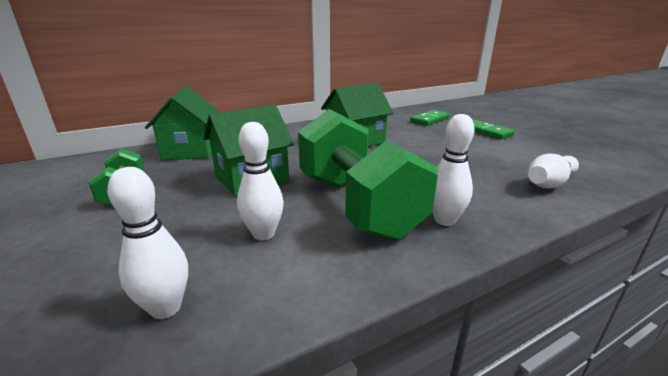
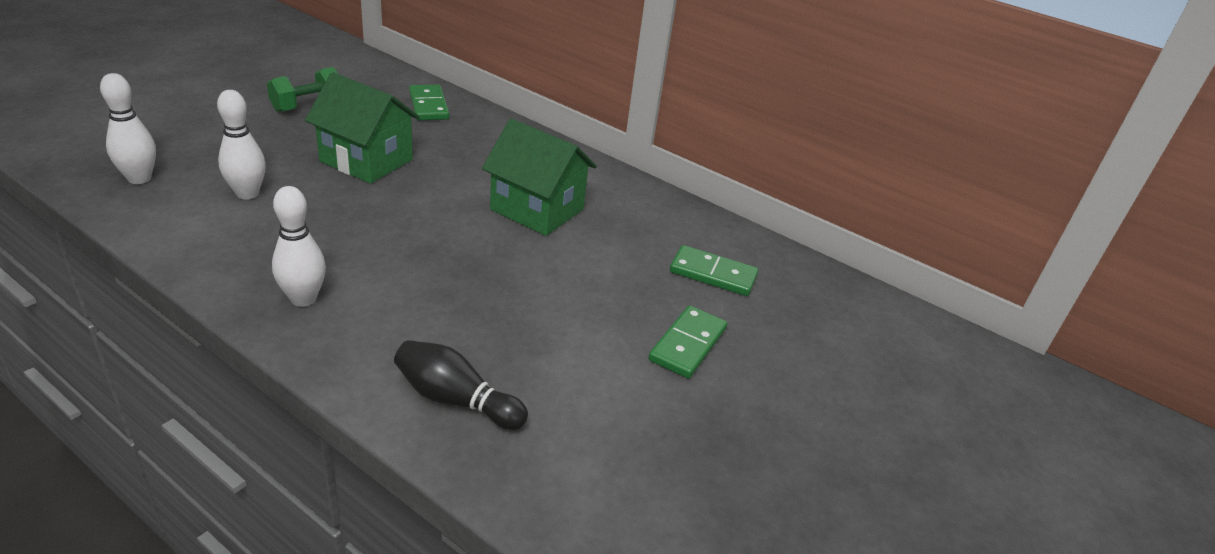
camera: 60 degrees right, 10 degrees up
(190, 150) = (429, 105): green house -> green domino
(357, 205) = (323, 236): green dumbbell -> none
(549, 183) = (456, 400): white bowling pin -> black bowling pin

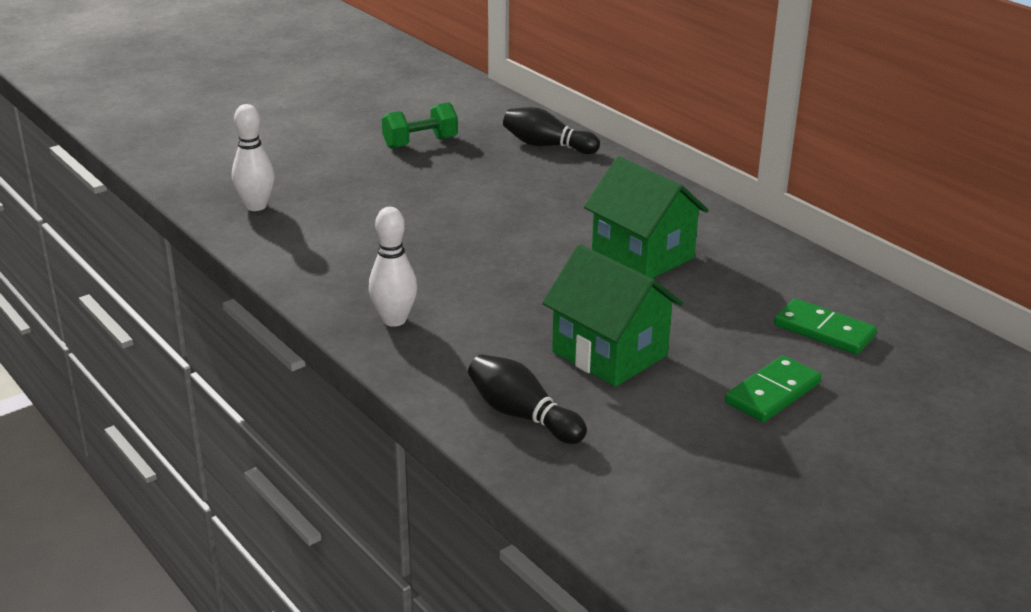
camera: 20 degrees right, 5 degrees down
(247, 194) = (352, 225): white bowling pin -> none
(366, 160) = (472, 199): green house -> green house (609, 354)
(429, 105) = (547, 146): green domino -> black bowling pin

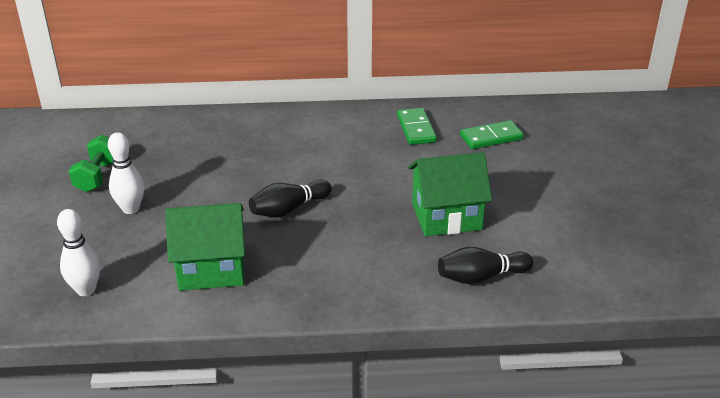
camera: 55 degrees left, 5 degrees up
(394, 320) = (323, 285): white bowling pin -> white bowling pin (131, 209)
(547, 146) = (176, 129): black bowling pin -> black bowling pin (289, 209)
(642, 255) = (353, 157): green house -> green house (211, 268)
(772, 393) = (533, 181): green domino -> green domino (416, 129)

